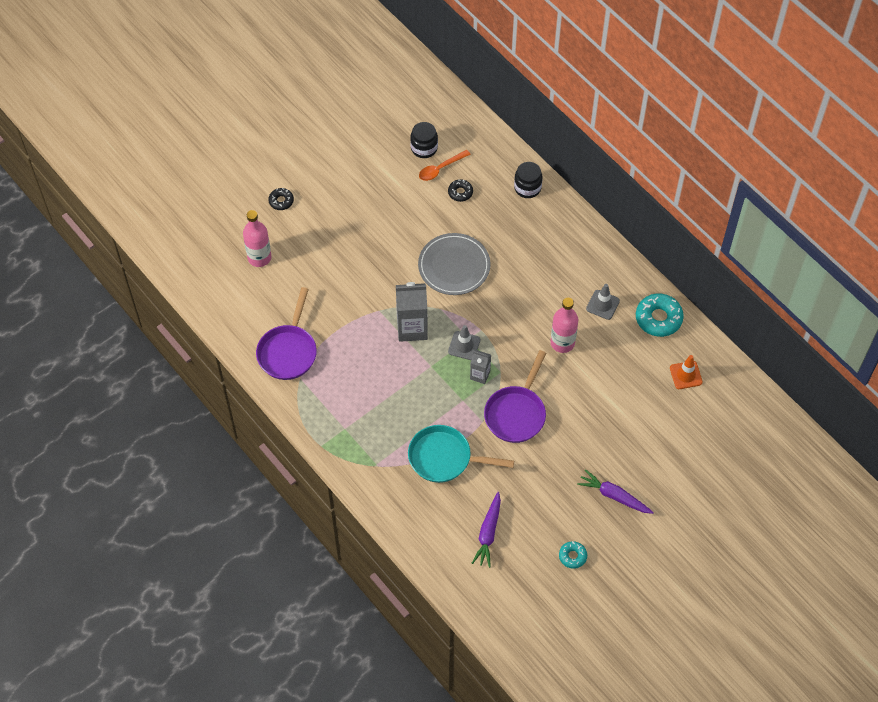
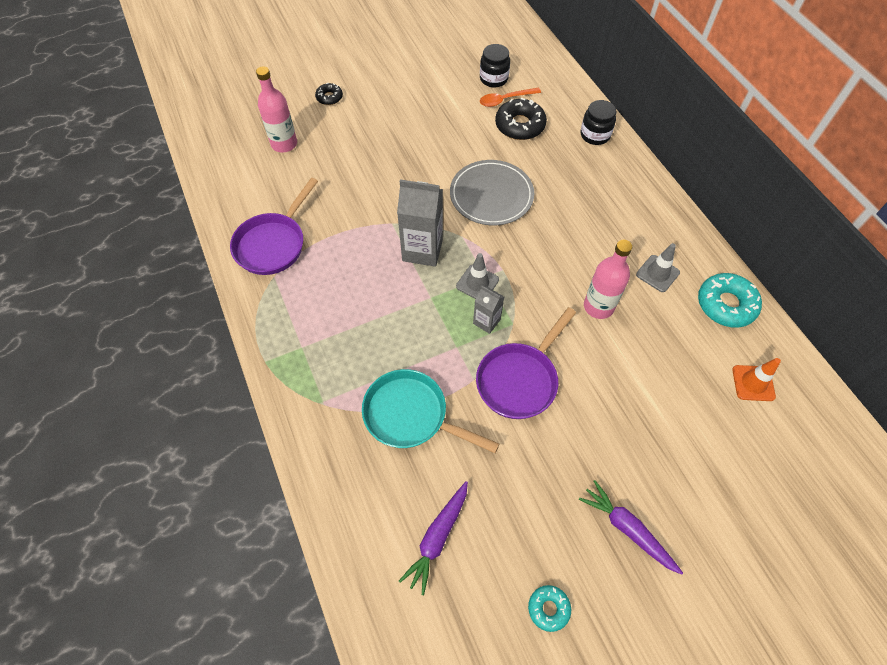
camera: 15 degrees right, 0 degrees up
(460, 192) = (520, 125): black donut -> black donut, size x1.81

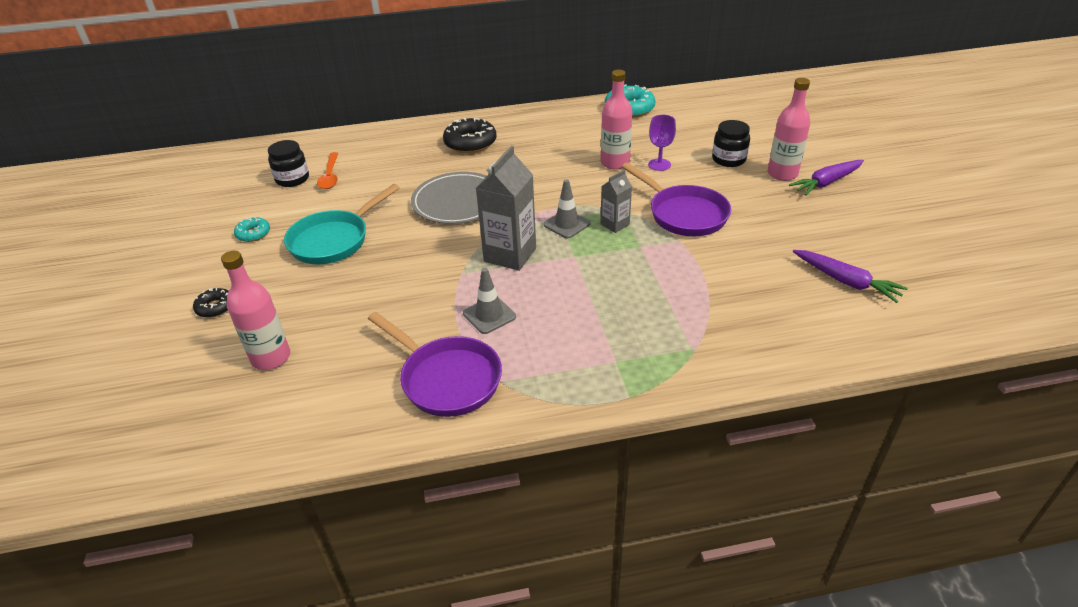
camera: 75 degrees left, 20 degrees down
(411, 415) = (715, 284): turquoise pan -> turquoise pan (334, 240)
(520, 125) = (373, 172): black donut -> black donut (470, 143)
(548, 608) = (900, 229): turquoise donut -> turquoise donut (253, 234)
(595, 135) = (416, 134): black jar -> black jar (728, 159)
(609, 348) = (659, 164): none -> purple goblet
(631, 478) = (782, 174): none -> pink bottle
(657, 273) = (589, 131): grey traffic cone -> grey traffic cone (489, 315)
(753, 383) = (702, 111): orange traffic cone -> none

